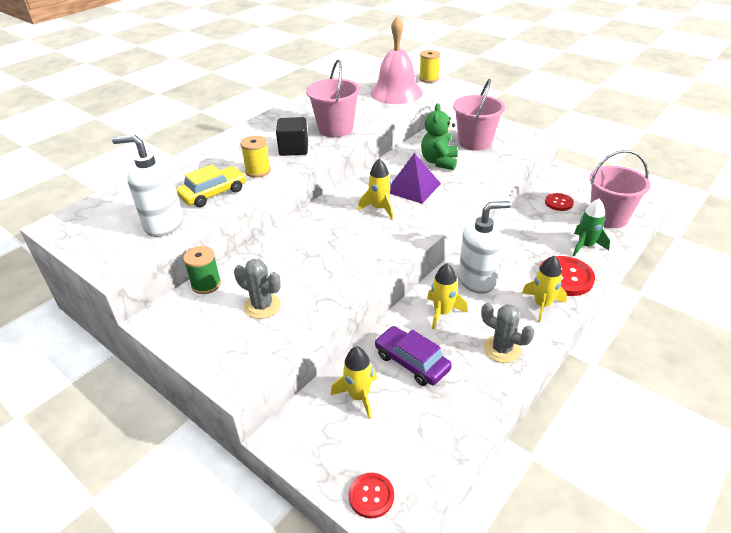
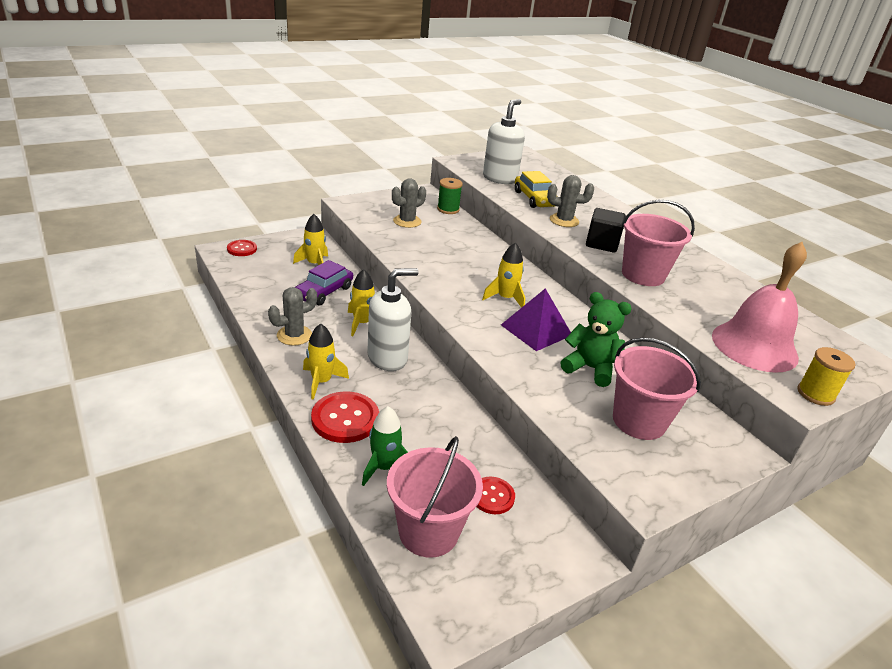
camera: 105 degrees right, 5 degrees down
(258, 171) = (564, 221): yellow spool -> grey cactus
(412, 362) = (323, 292): purple car -> purple car turned 150 degrees clockwise
(477, 280) = (388, 358): white soap dispenser -> white soap dispenser turned 120 degrees counterclockwise

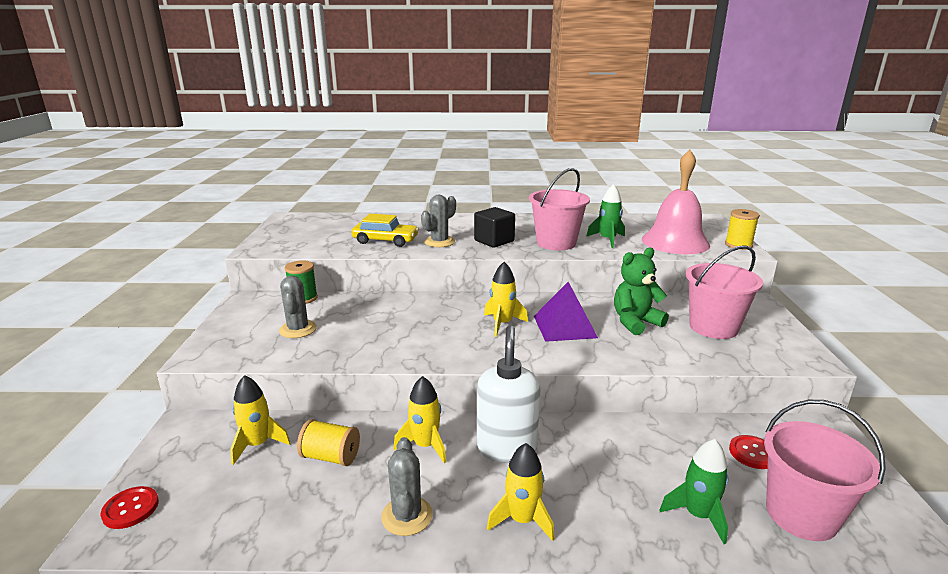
camera: 55 degrees left, 10 degrees down
(323, 292) = (330, 457): purple car -> yellow spool
(345, 419) = (603, 521): red button -> none
(500, 178) = (324, 242): white soap dispenser -> none
(694, 302) = (607, 240): none -> green rocket

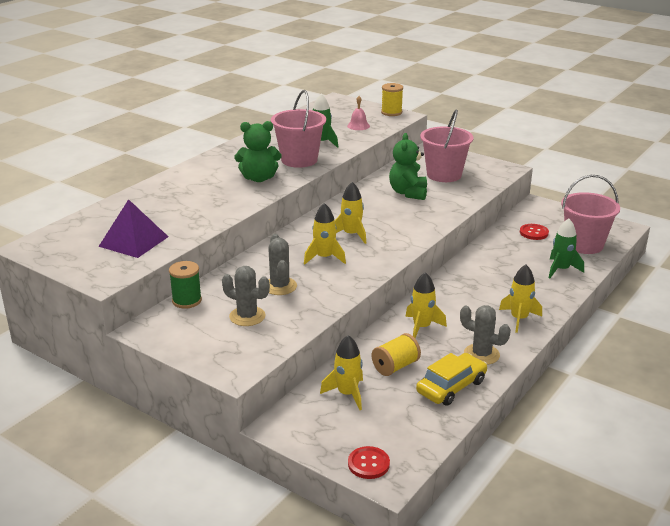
camera: 55 degrees left, 5 degrees up
(385, 240) = (184, 218): yellow car -> yellow car (451, 387)
(439, 242) = (226, 198): grey cactus -> grey cactus (280, 286)
(440, 327) = (324, 258): none -> yellow rocket
(494, 241) = (259, 178): black cube -> green teddy bear
(506, 448) = (454, 300): white soap dispenser -> none
(564, 326) = (383, 216): purple pyramid -> purple pyramid (134, 241)
(675, 242) = (358, 126): pink bell -> pink bell, size x0.41

